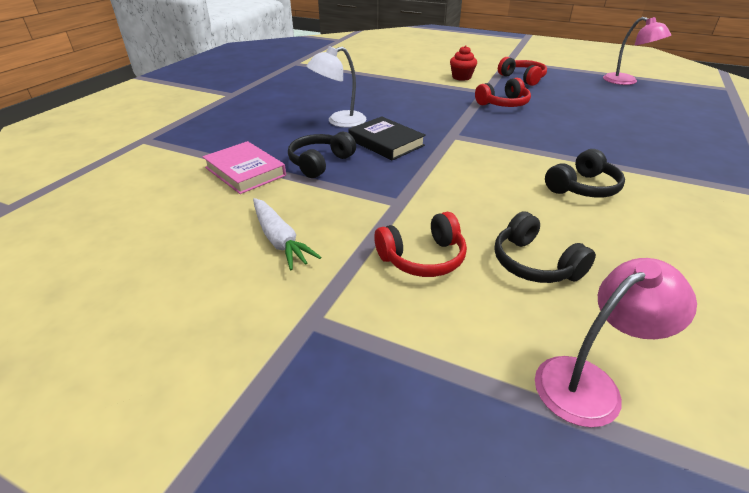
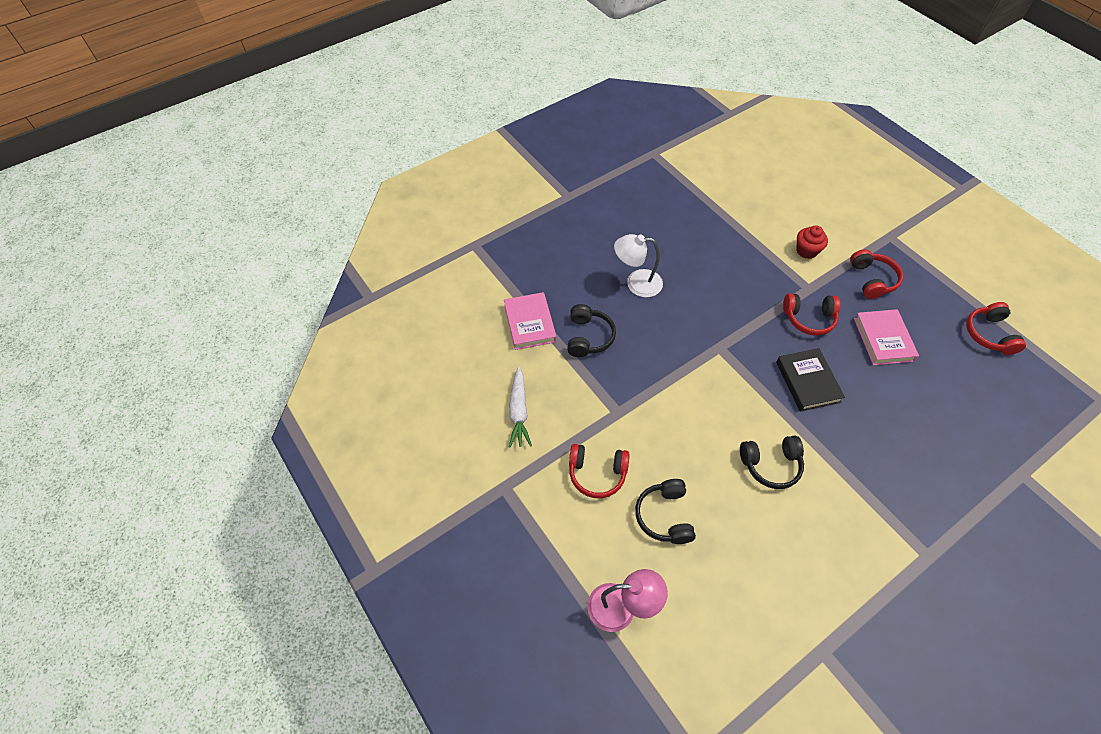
camera: 30 degrees right, 20 degrees up
(320, 163) = (588, 337): black headphones -> black headphones turned 120 degrees clockwise
(386, 142) = (656, 333): black book -> black book (807, 382)
(567, 100) = (883, 339): none -> pink book
(626, 81) = (988, 334): pink lamp -> red headphones

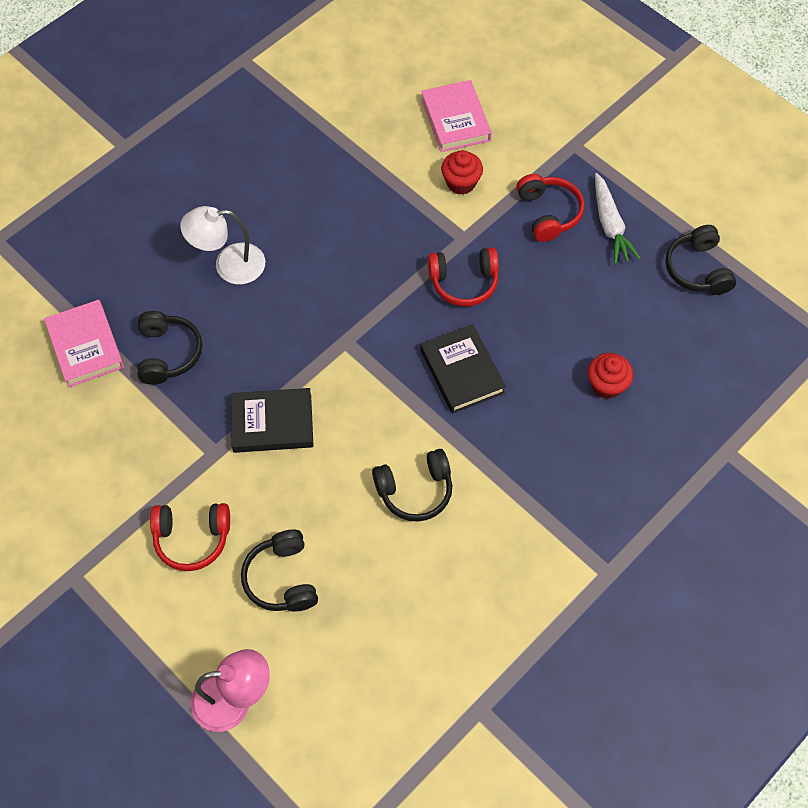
camera: 10 degrees left, 5 degrees up
(519, 411) = (82, 472): white carrot -> white carrot (610, 225)
(662, 398) = (272, 423): none -> black book
(883, 339) = (561, 297): pink book -> pink book (455, 120)
(921, 408) = (606, 385): none -> red cupcake
(988, 334) = (697, 269): red headphones -> black headphones

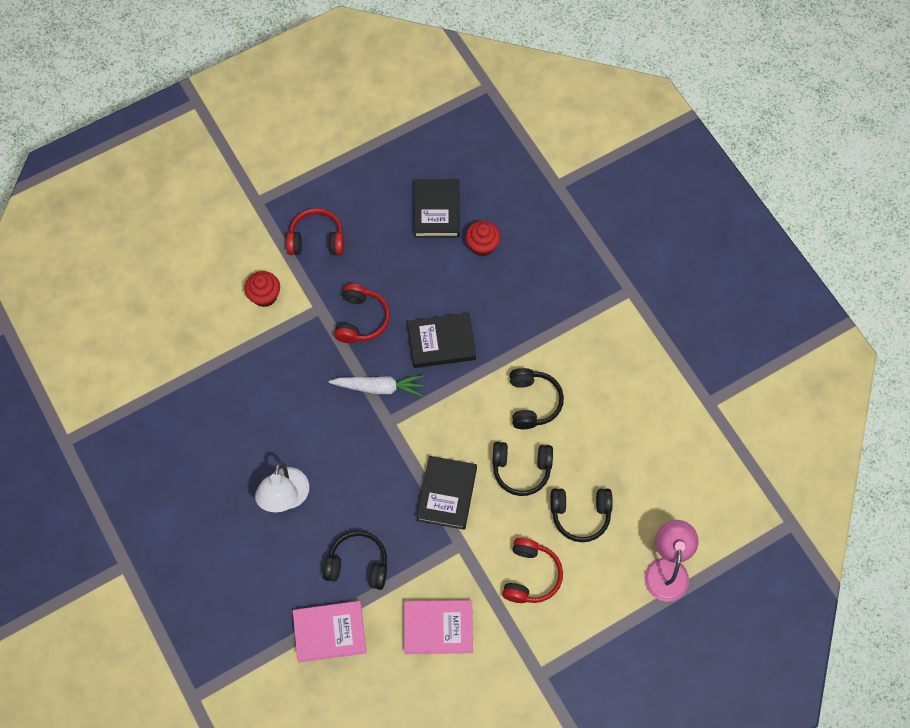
camera: 75 degrees left, 5 degrees up
(455, 120) = (198, 282): pink book -> pink book (438, 628)
(610, 225) = (342, 199): white carrot -> white carrot (379, 387)
(634, 324) = (437, 211): none -> black book
(697, 269) = (402, 153): black headphones -> black headphones (521, 469)

